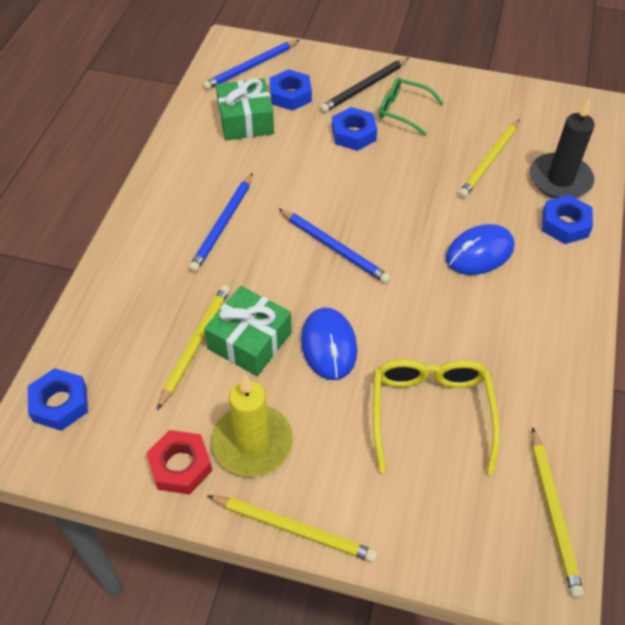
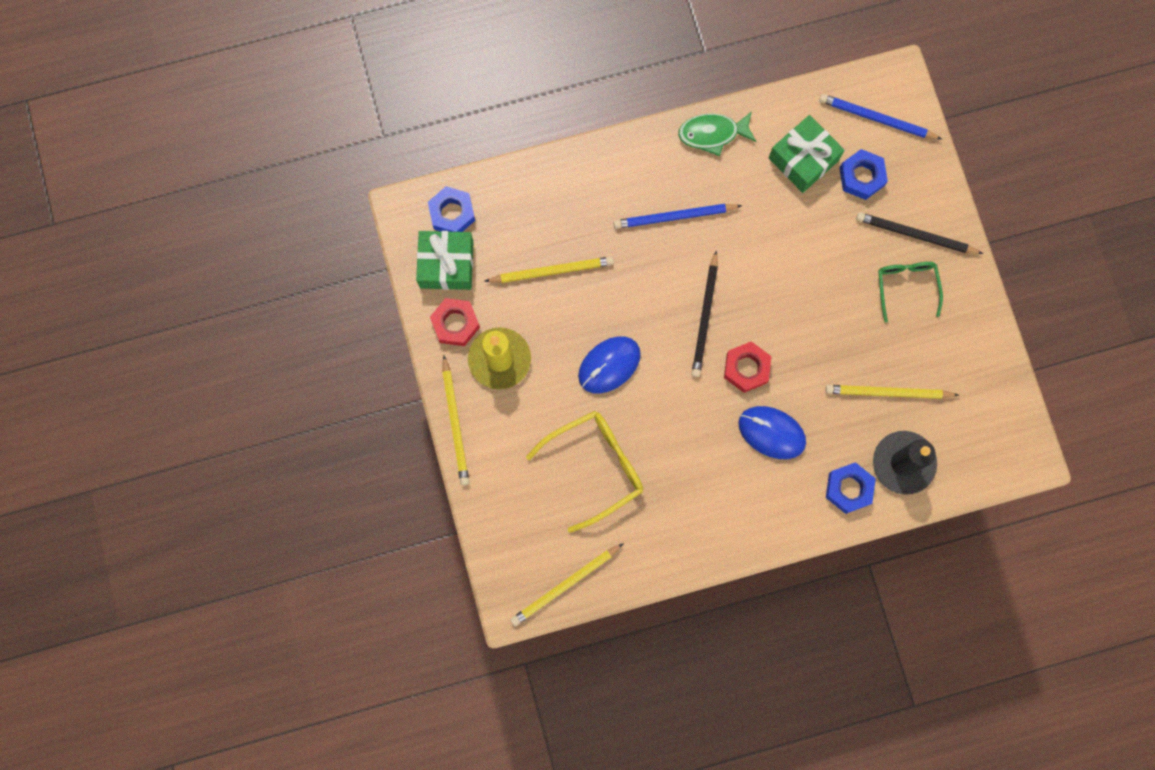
camera: 60 degrees right, 25 degrees up
(171, 164) = (712, 134): none -> green fish
(249, 341) = (579, 306): green gift -> green gift (446, 264)
(334, 248) = (705, 317): blue pencil -> black pencil
(353, 134) = (846, 260): blue nut -> none
(405, 242) = (746, 368): none -> red nut

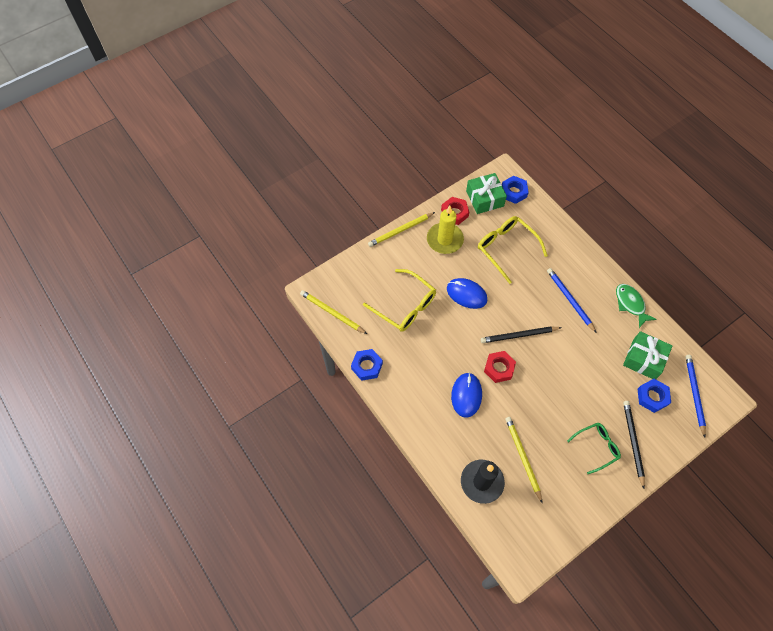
camera: 70 degrees right, 15 degrees down
(552, 271) = (506, 248): yellow pencil -> yellow glasses
(848, 488) = (451, 453): blue nut -> blue nut (367, 366)

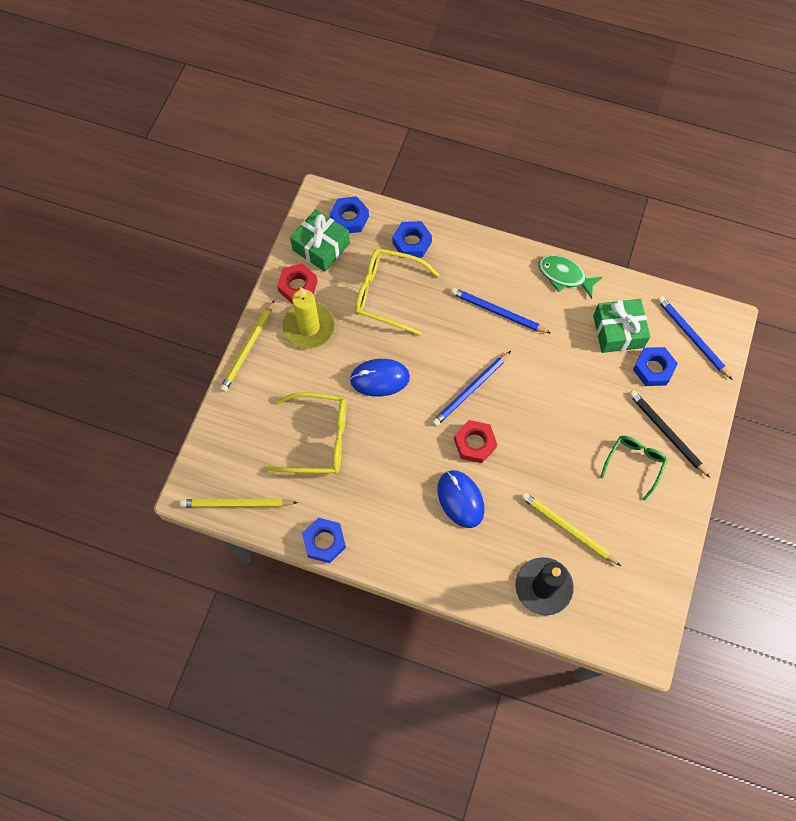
camera: 35 degrees left, 5 degrees up
(519, 335) = (471, 390): black pencil -> blue pencil
(543, 227) = (412, 242): none -> blue nut

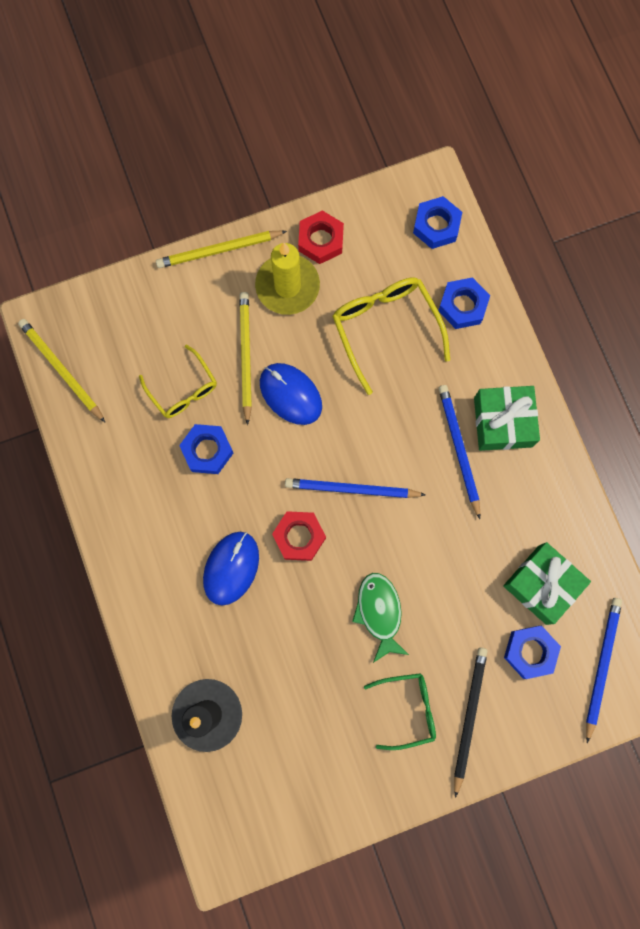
camera: 50 degrees right, 10 degrees up
(318, 439) = (183, 389): yellow glasses -> yellow glasses, size x0.64
(321, 247) = (381, 226): green gift -> green gift (503, 422)
(324, 541) = (89, 477): blue nut -> blue nut (207, 450)
(564, 276) = (558, 483): green fish -> green fish (379, 612)
(567, 529) = (284, 693): yellow pencil -> yellow pencil (245, 356)

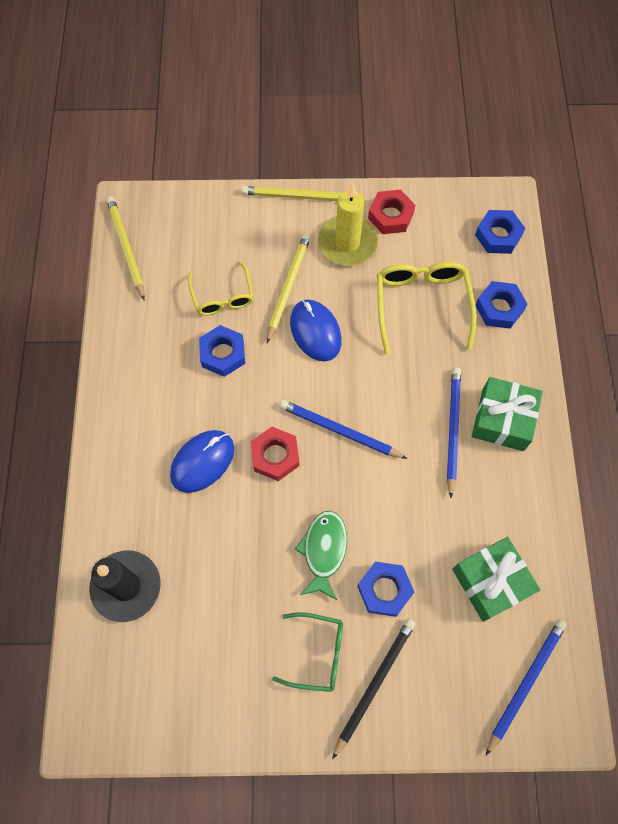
camera: 20 degrees right, 10 degrees down
(530, 652) = (457, 642): blue nut -> blue nut (384, 590)

